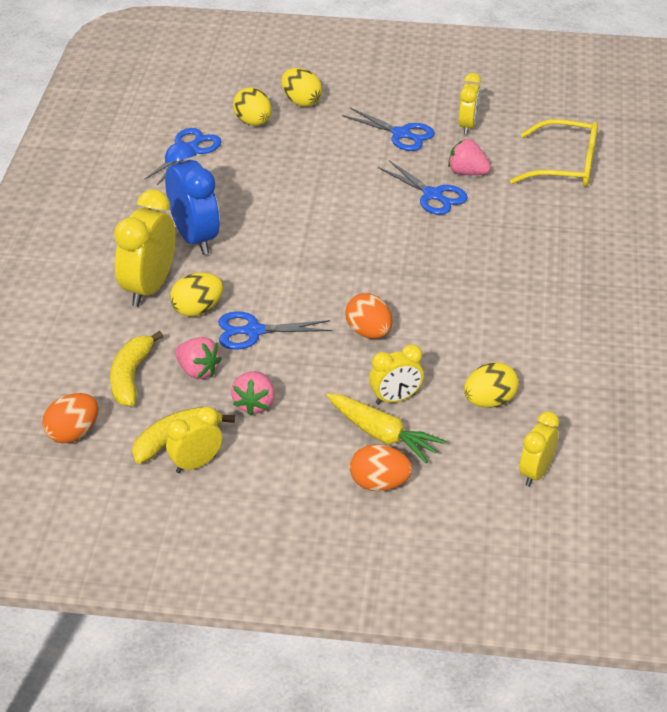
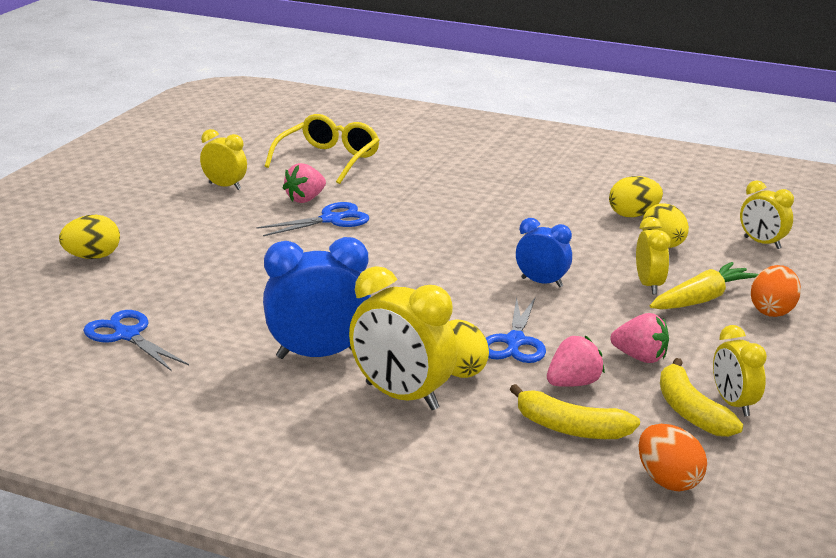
camera: 75 degrees left, 15 degrees down
(253, 122) = (107, 289): yellow egg -> yellow egg (633, 215)
(369, 332) = (542, 282): orange egg -> blue clock
(401, 134) = (209, 217): blue scissors -> none

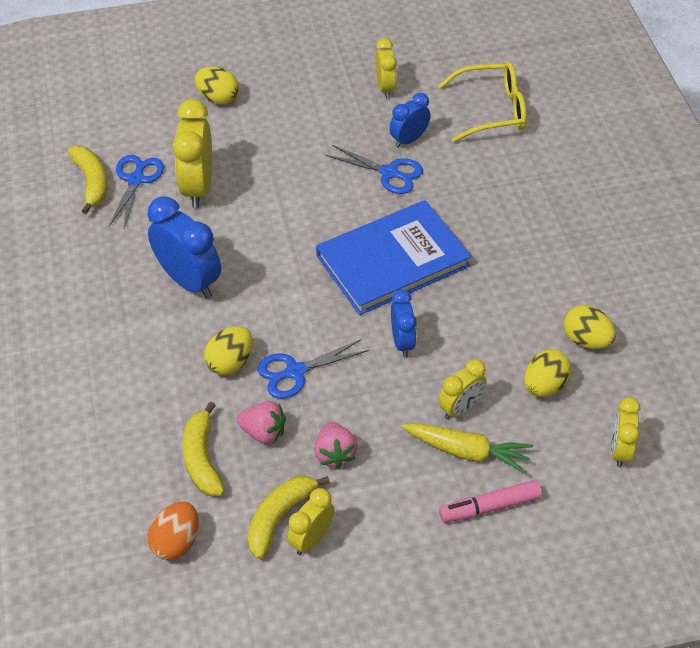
camera: 55 degrees right, 25 degrees up
(85, 361) = (91, 182): none -> yellow banana
(305, 199) = (408, 140): pink strawberry -> blue clock
(401, 396) = (171, 351): yellow clock -> yellow clock (198, 187)
(439, 254) = (392, 261): none -> blue book
(772, 311) = (489, 506): orange egg -> pink marker

